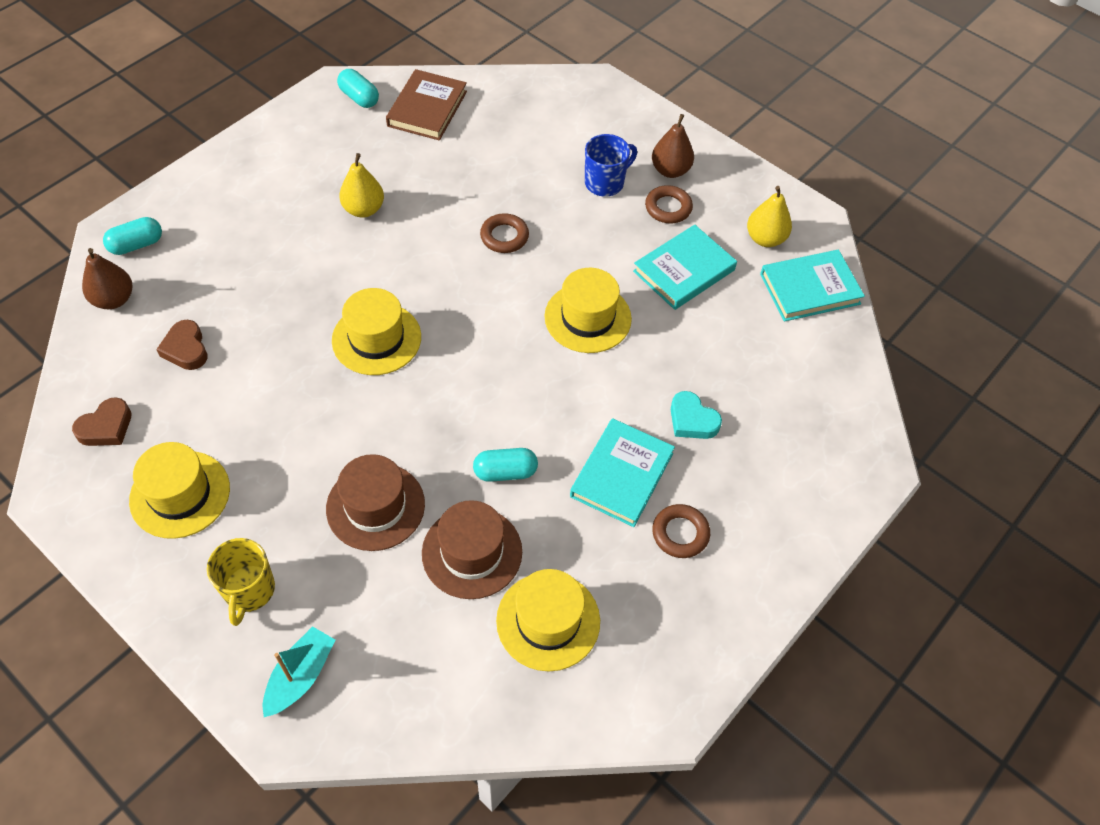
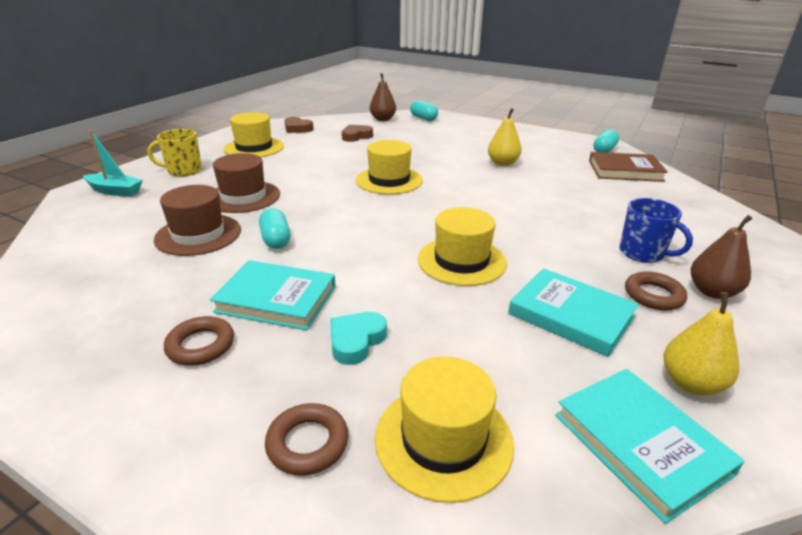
camera: 80 degrees right, 25 degrees down
(504, 236) = (524, 213): brown ring -> brown ring (307, 443)
(548, 621) = (121, 275): yellow hat -> yellow hat (443, 439)

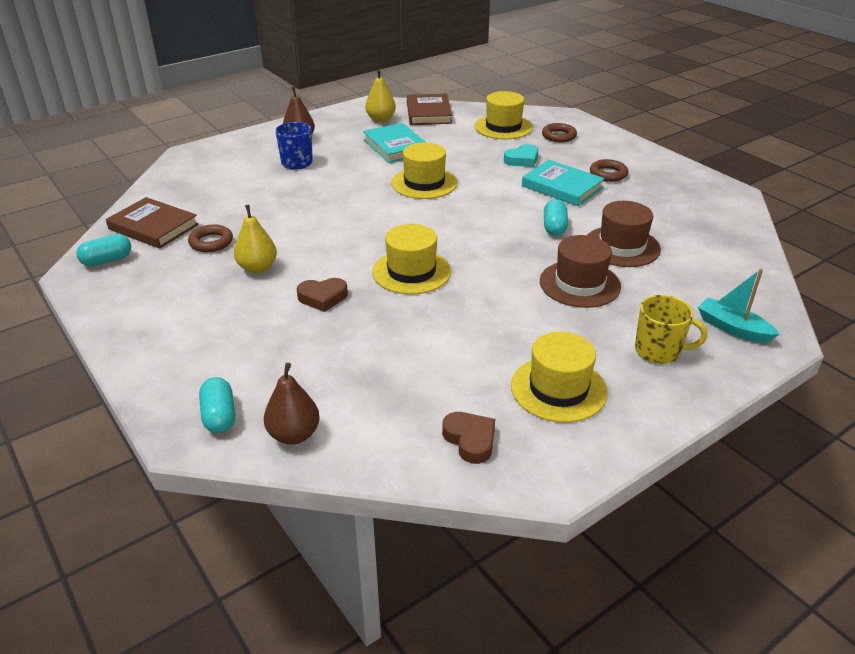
camera: 155 degrees left, 5 degrees up
(356, 136) = (384, 381): brown heart -> brown heart (323, 297)
(640, 443) = (429, 113): turquoise book -> brown book
(653, 295) = (335, 144): brown ring -> brown ring (211, 242)

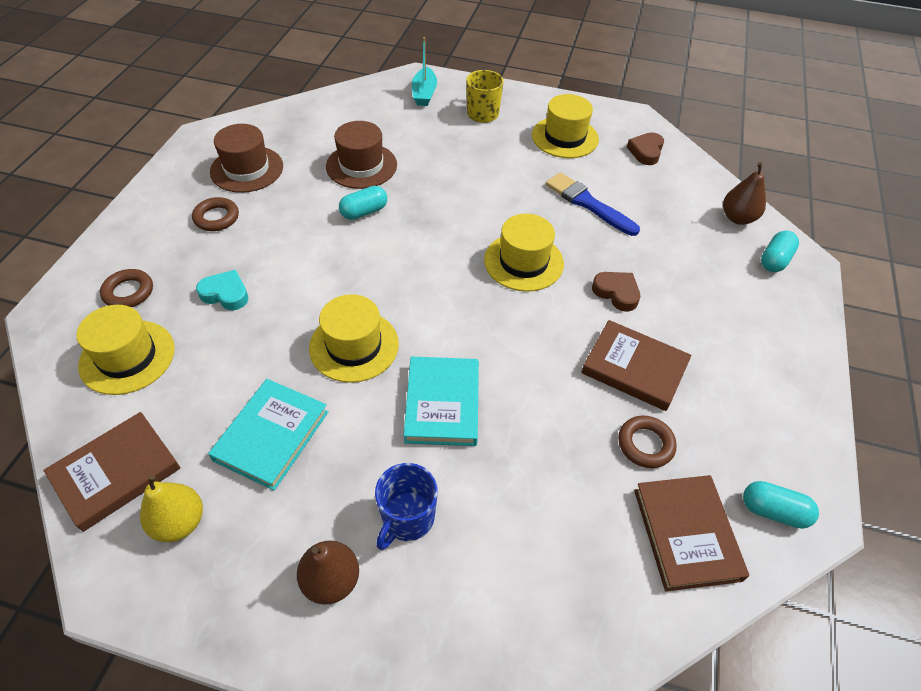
camera: 130 degrees left, 15 degrees up
(257, 268) = (634, 368): yellow pear -> brown book
(436, 343) = (588, 203): none -> blue brush
(562, 187) = (274, 238): turquoise book -> turquoise book (442, 404)
(579, 284) = (440, 168): brown hat -> brown hat (247, 169)

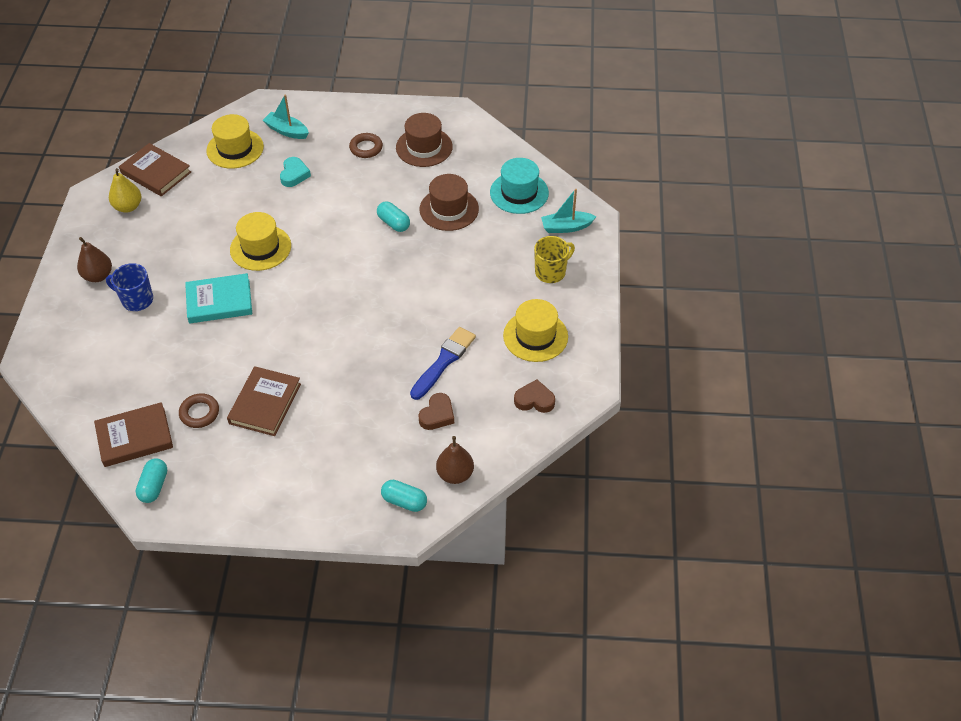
camera: 80 degrees right, 0 degrees up
(128, 292) = (287, 131): brown ring -> turquoise boat
(272, 436) = (186, 227): turquoise book -> none
(360, 114) = (519, 193): none -> turquoise hat
(523, 262) = (361, 326): yellow hat -> none
(616, 293) = (339, 388): brown heart -> brown heart (437, 415)

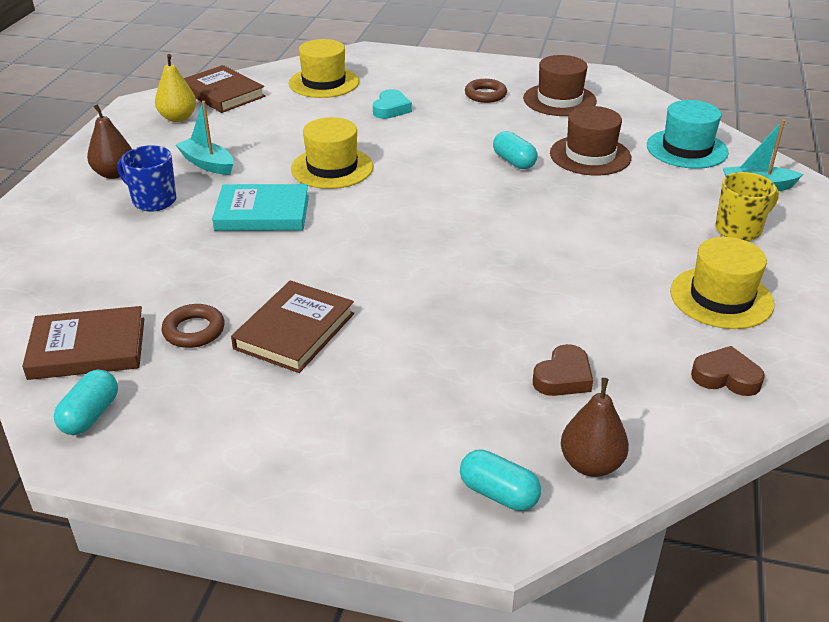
camera: 10 degrees right, 15 degrees down
(287, 131) = (390, 74): turquoise boat -> turquoise boat (207, 164)
(444, 361) = (577, 312): blue brush -> none

